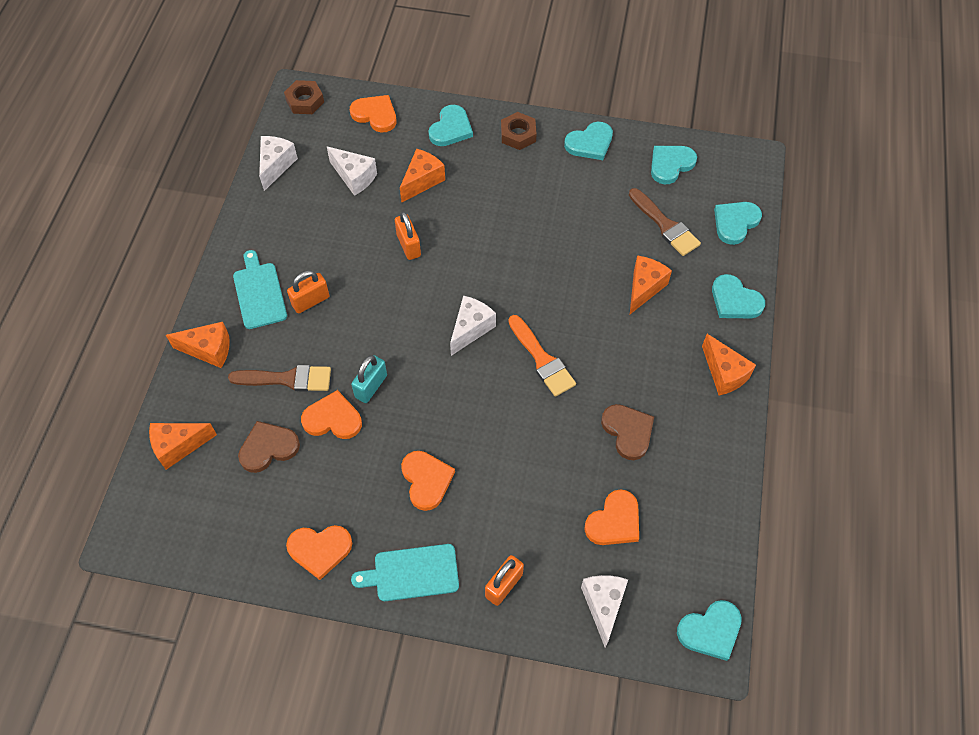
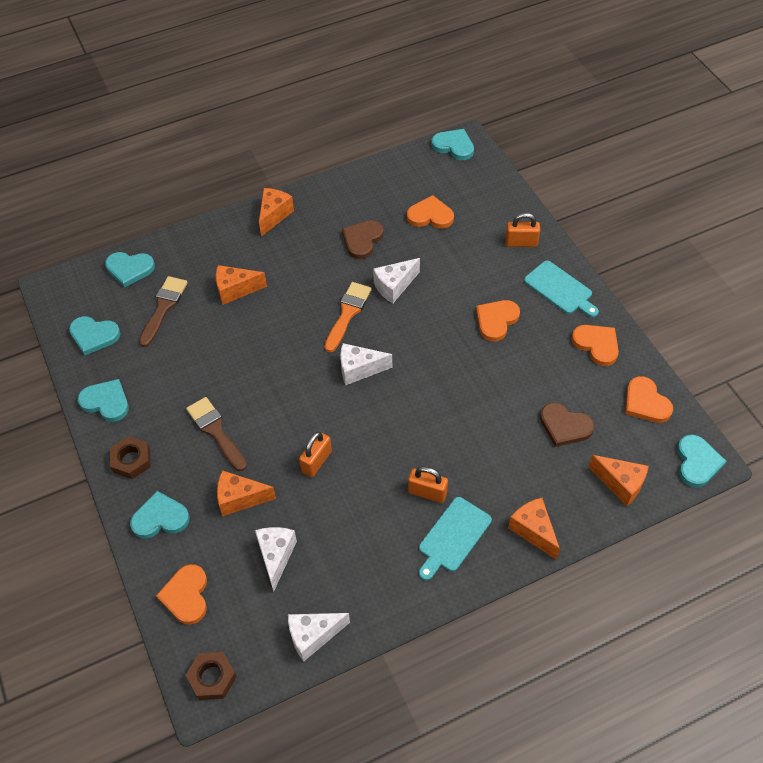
camera: 125 degrees left, 5 degrees down
(287, 379) = (505, 456): brown brush -> brown brush (216, 431)
(333, 419) = (506, 403): orange heart -> orange heart (645, 402)
(371, 386) = (460, 398): turquoise padlock -> none
(603, 605) = (486, 194): white cheese -> white cheese (394, 286)
(735, 300) = (206, 237): turquoise heart -> turquoise heart (697, 462)

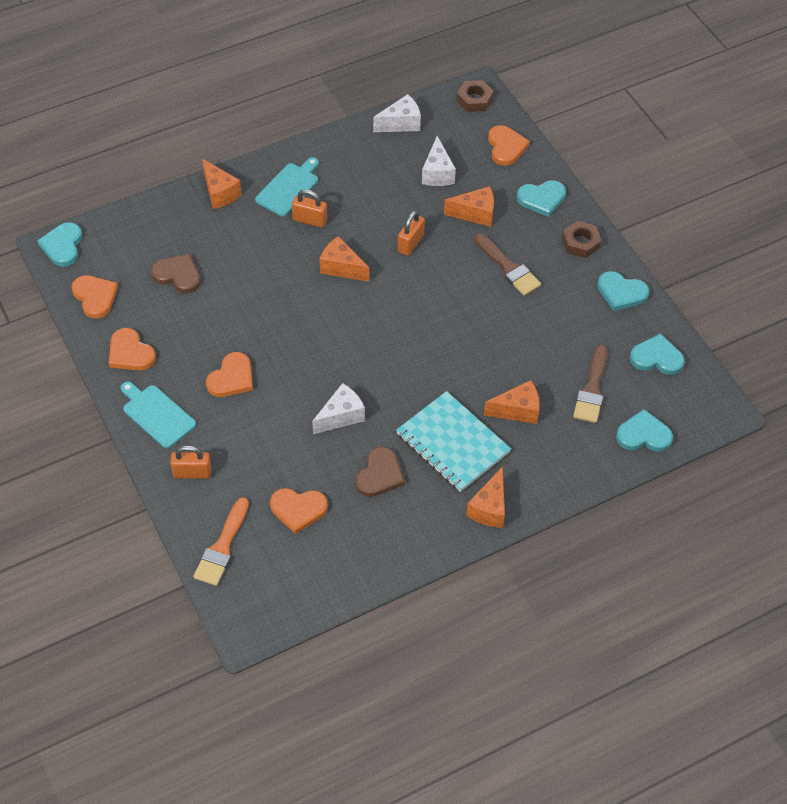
camera: 175 degrees right, 0 degrees up
(297, 264) = (452, 443): none -> turquoise notebook
(348, 313) = (391, 384): orange brush -> orange brush (222, 547)
(359, 369) = (375, 326): white cheese -> none
(454, 146) = (263, 620): turquoise heart -> none
(620, 484) = (137, 228): orange cheese -> orange cheese (341, 268)

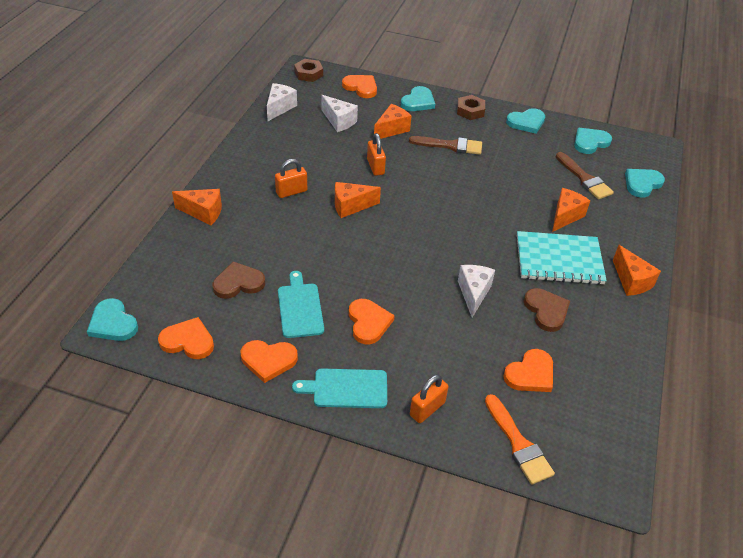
camera: 45 degrees left, 10 degrees down
(289, 188) = (251, 182): turquoise cutting board -> turquoise cutting board (300, 308)

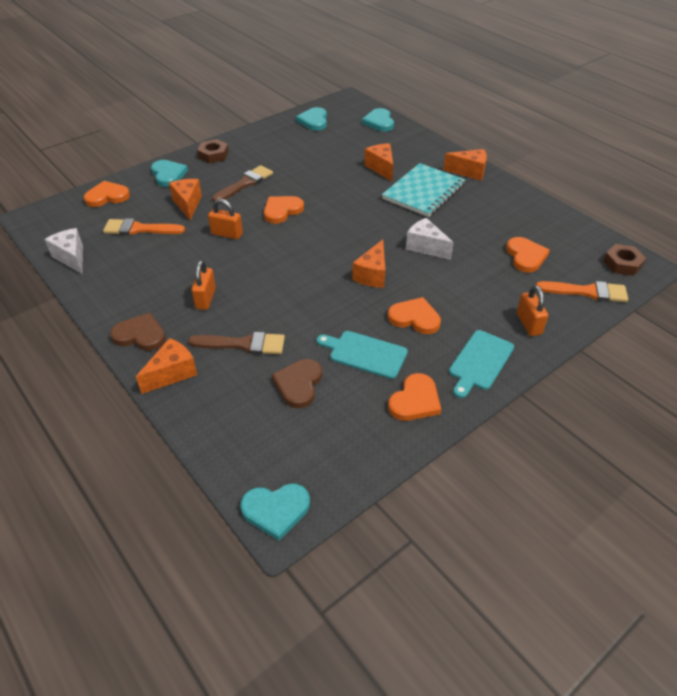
camera: 55 degrees left, 0 degrees up
(188, 341) = (349, 452): orange heart -> orange heart (282, 210)
(308, 74) = (43, 218): brown nut -> brown nut (622, 264)
(339, 121) = (139, 229): white cheese -> orange brush
(351, 206) = (263, 269): orange cheese -> orange cheese (372, 275)
(526, 122) = (259, 136): turquoise heart -> none
(546, 311) = (469, 221): brown heart -> brown heart (140, 335)
(584, 179) = (350, 142): brown brush -> brown brush (243, 344)

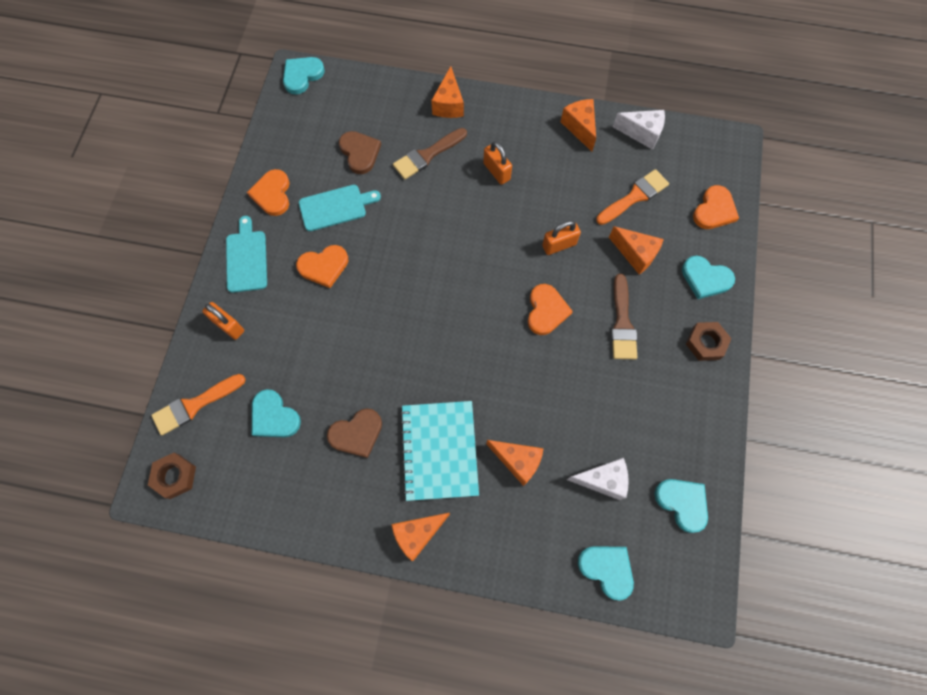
camera: 140 degrees right, 25 degrees up
(140, 335) = (504, 113): brown heart -> brown heart (356, 434)
(372, 275) = (393, 289): orange cheese -> orange cheese (580, 128)
(425, 247) = (374, 360): white cheese -> white cheese (602, 480)
(525, 256) = (274, 417): orange heart -> turquoise heart

